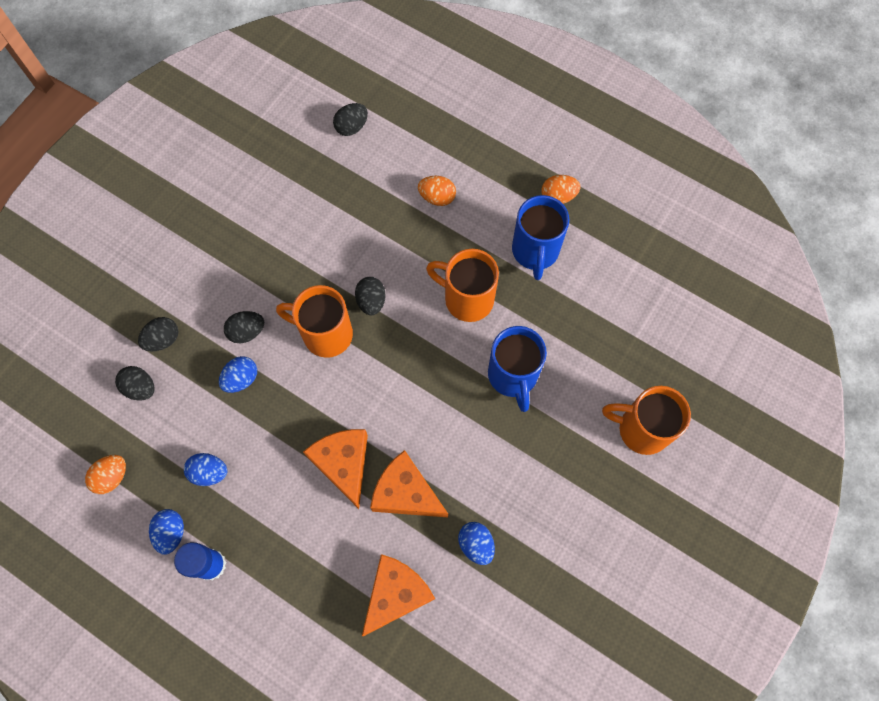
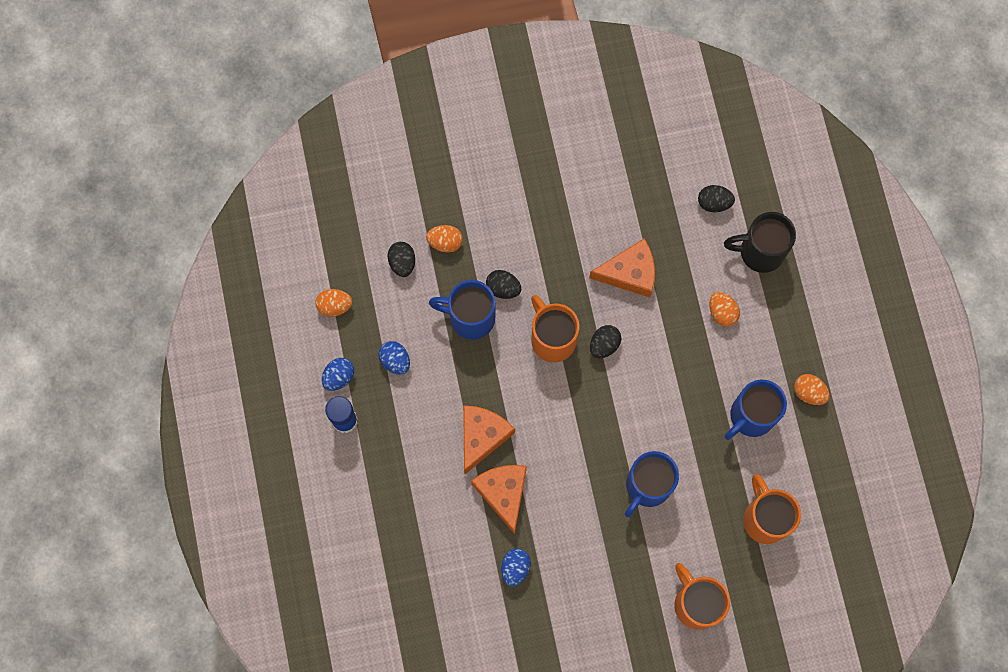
camera: 45 degrees right, 5 degrees up
(163, 339) = (445, 242): black egg -> orange egg
(241, 379) = (470, 317): blue egg -> blue mug
(396, 594) = (437, 548): orange cheese -> orange cheese (629, 273)
(420, 131) = (759, 252): none -> black mug
(467, 299) = (669, 404): orange mug -> orange mug (765, 518)

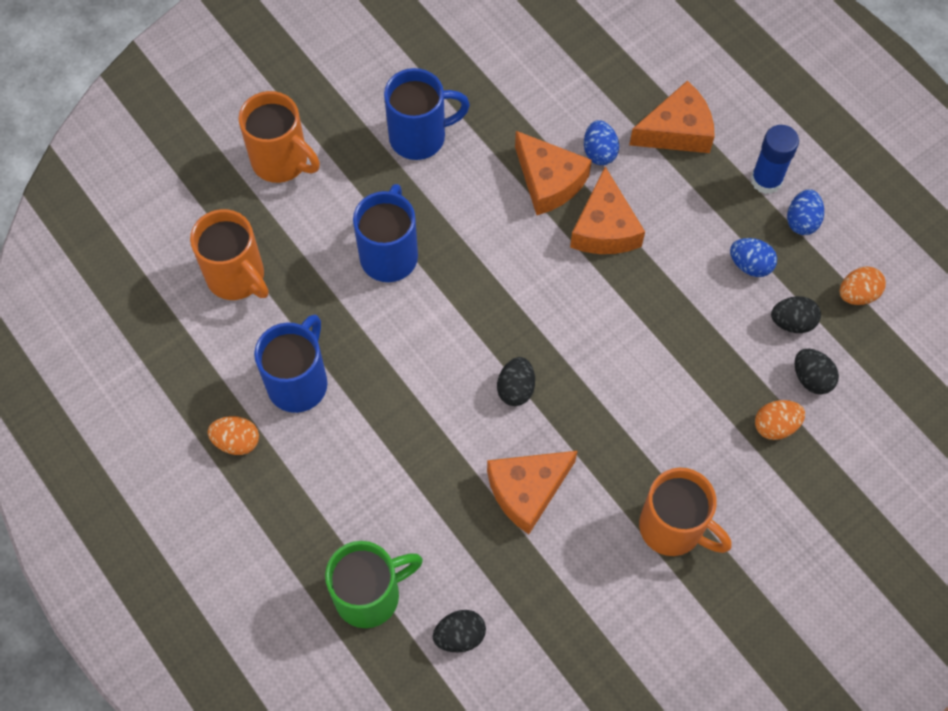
camera: 155 degrees right, 10 degrees down
(386, 491) = (677, 131): none -> orange cheese
(470, 317) = (693, 350): blue mug -> blue mug (420, 137)
(503, 288) = (673, 402): black egg -> black egg (792, 322)
(515, 568) = (496, 116): blue egg -> blue egg (599, 152)
(552, 339) = (582, 368): orange mug -> orange mug (673, 528)
(722, 312) = (386, 493): orange egg -> none
(759, 252) = (370, 595): black mug -> green mug

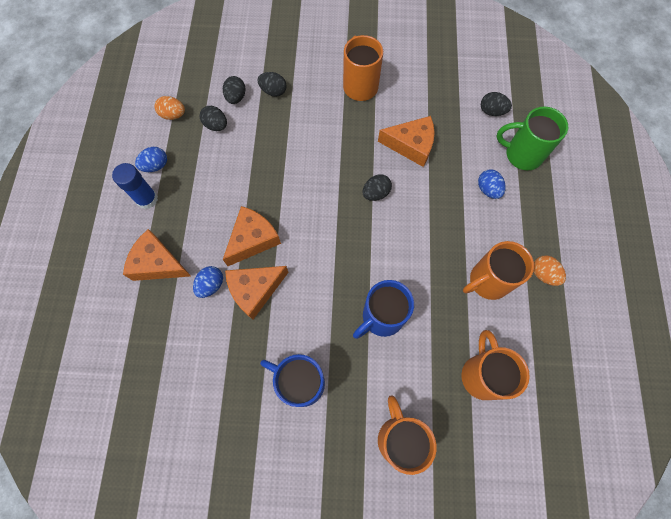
camera: 140 degrees left, 5 degrees up
(299, 382) = (487, 281): blue mug -> orange mug
(549, 181) = (255, 290): orange cheese -> orange cheese turned 120 degrees counterclockwise
(750, 265) = (204, 164): blue egg -> blue egg (488, 189)
(775, 426) = (273, 91): orange egg -> black egg

